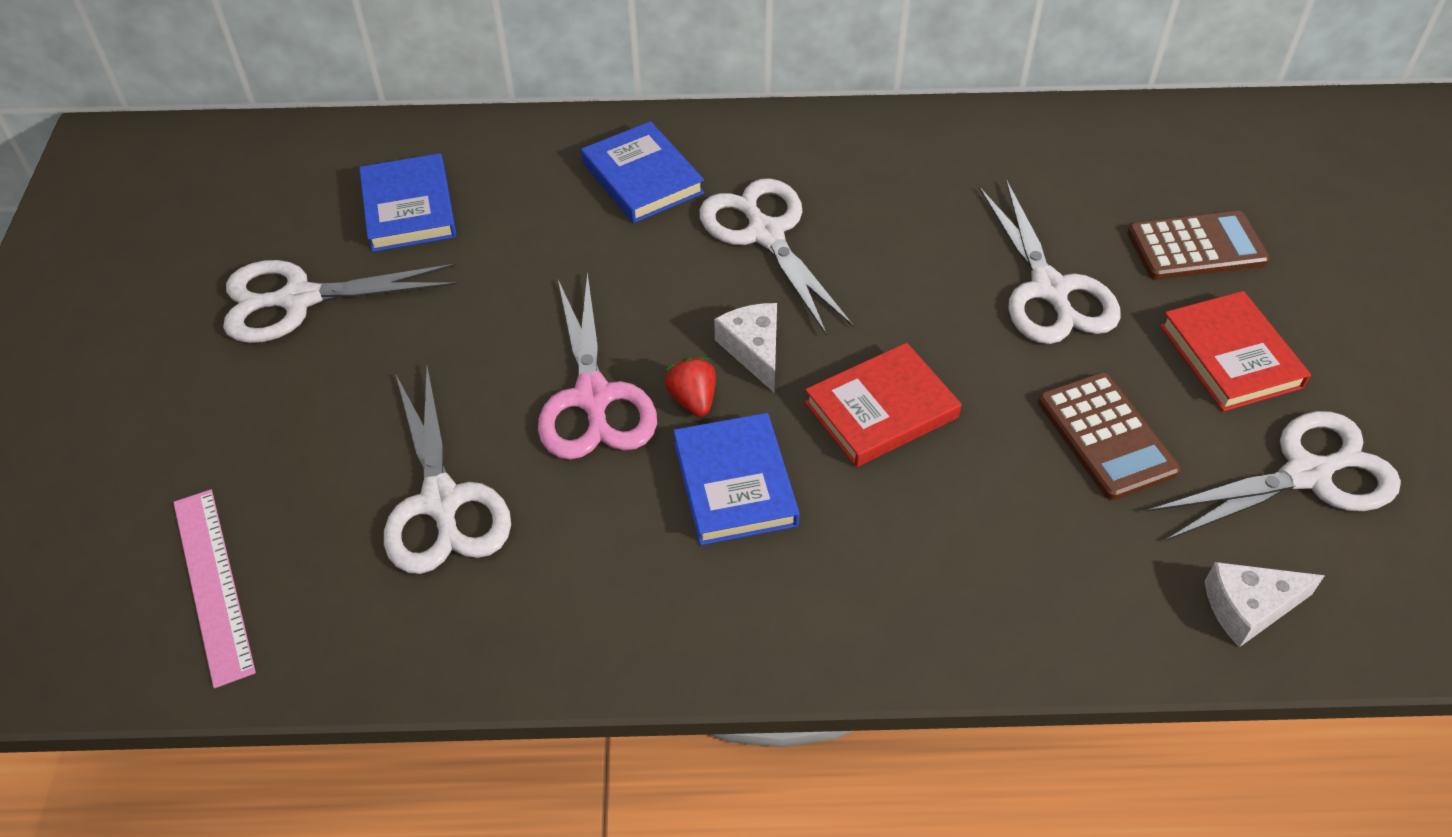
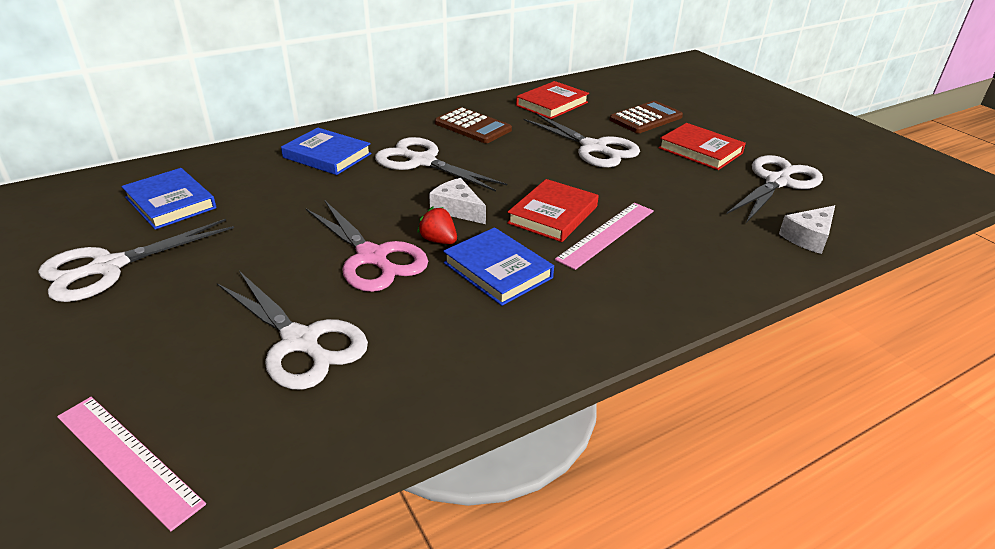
camera: 30 degrees left, 15 degrees down
(931, 477) = (606, 234): none -> pink ruler
(1056, 161) = (552, 104): none -> red book
(1106, 436) = (676, 193): brown calculator -> brown calculator (473, 127)

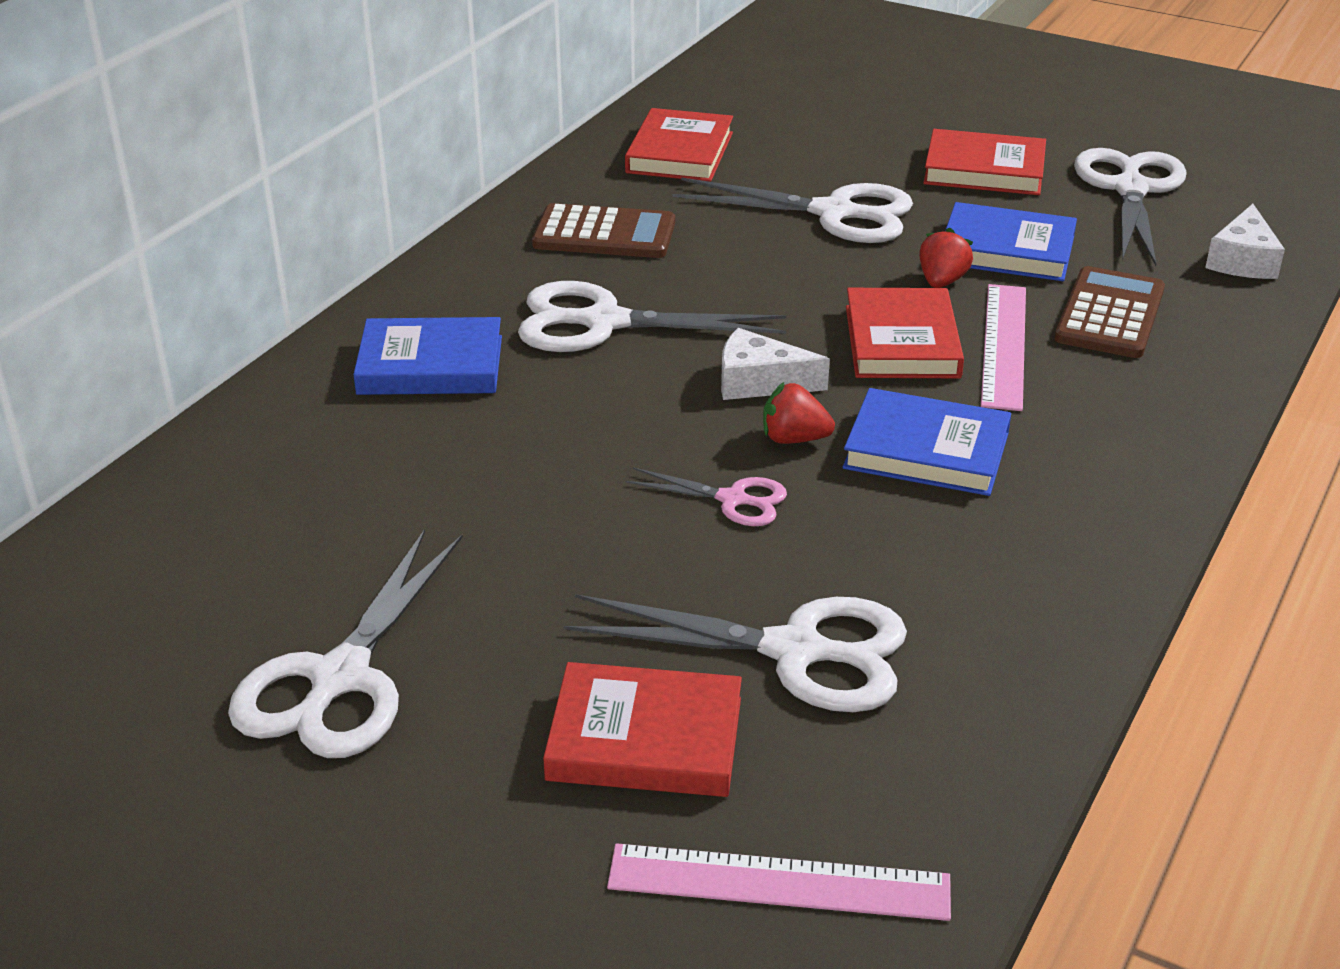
camera: 30 degrees left, 0 degrees up
(170, 203) = (276, 541): blue book -> blue book (1007, 250)
(178, 352) = (645, 739): none -> red book
(372, 257) = (732, 500): pink scissors -> pink scissors, size x0.53
(611, 194) = (941, 281): none -> red strawberry
(646, 118) = (851, 137): brown calculator -> brown calculator (1110, 314)

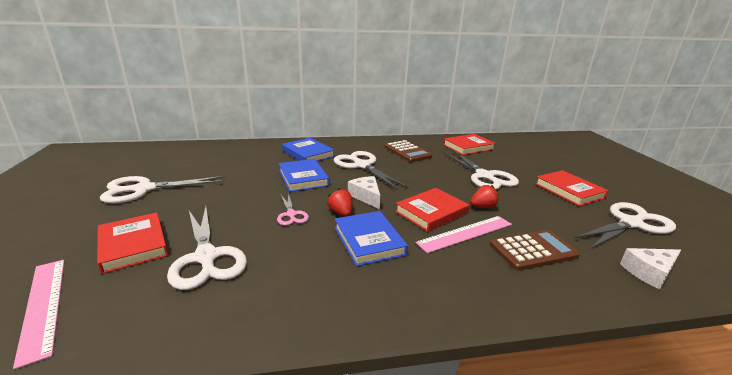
camera: 50 degrees right, 10 degrees down
(1007, 250) = (529, 212): blue book -> blue book (303, 178)

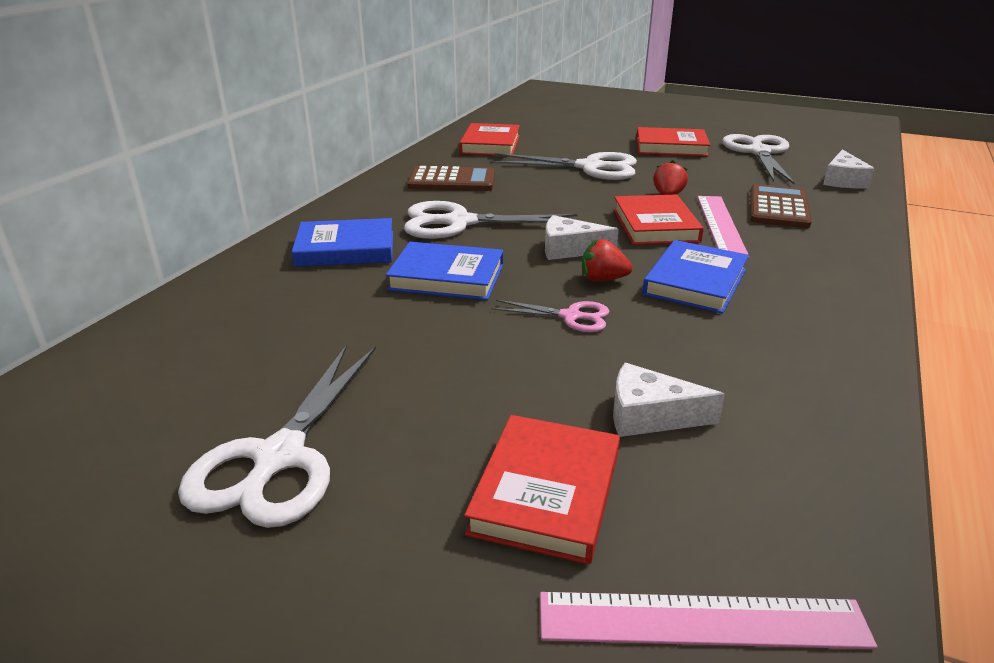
camera: 55 degrees left, 5 degrees up
(133, 245) = (546, 492): red book -> red book turned 75 degrees counterclockwise
(206, 257) = (649, 416): white scissors -> white cheese
(369, 241) = (695, 282): blue book -> blue book turned 75 degrees counterclockwise

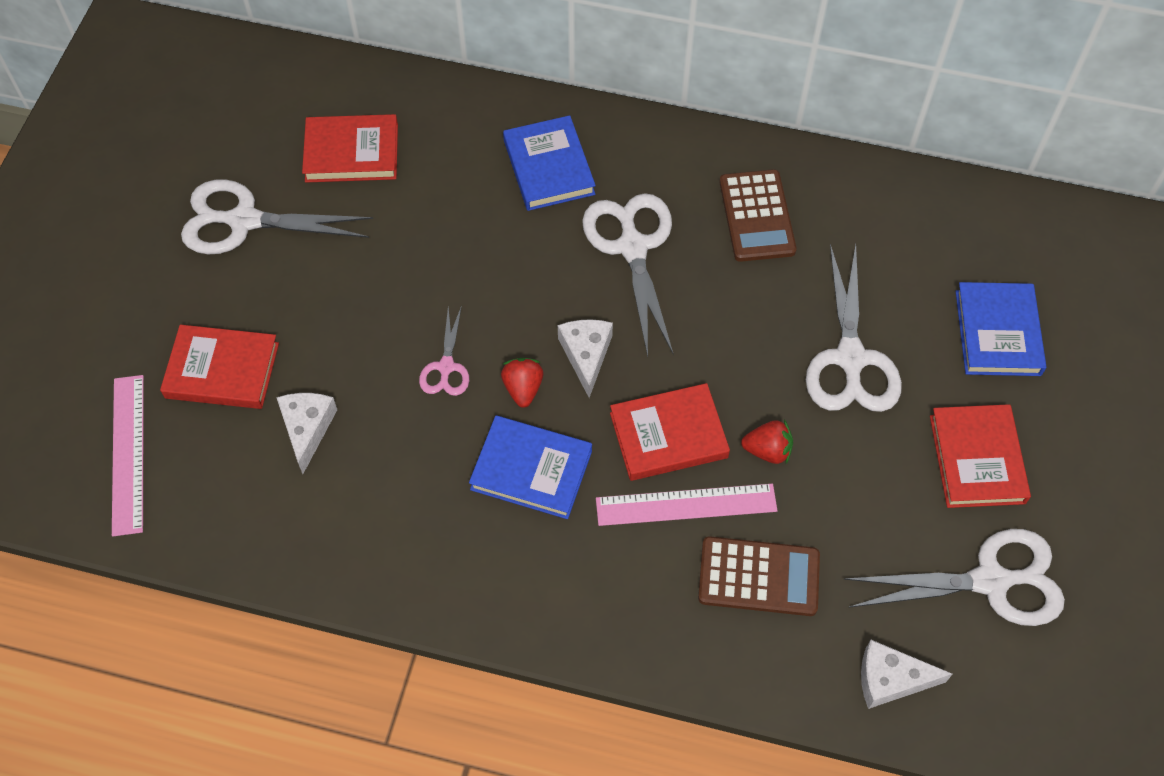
camera: 80 degrees right, 30 degrees up
(447, 277) = (504, 260): blue book -> blue book (997, 333)
(490, 145) = (909, 233): red book -> red book (352, 153)

